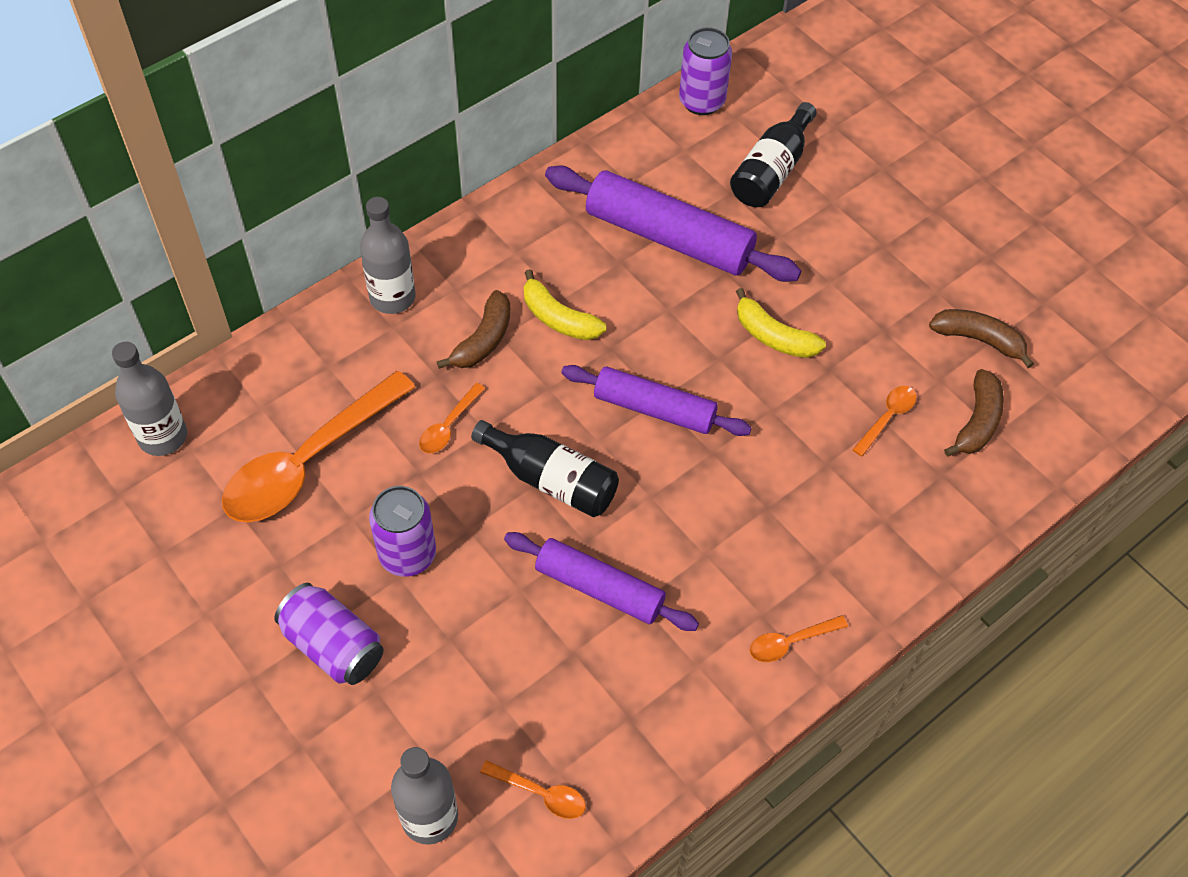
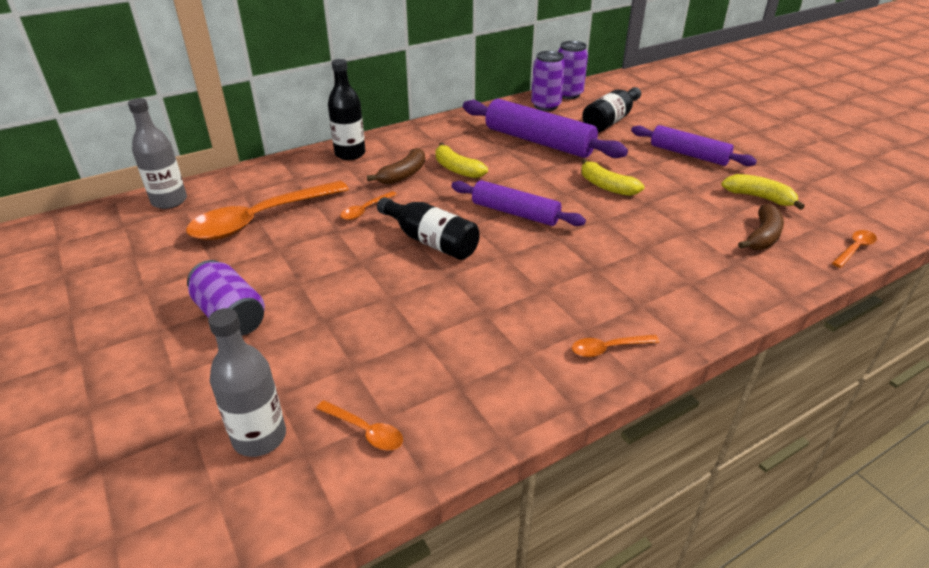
camera: 10 degrees right, 20 degrees down
(392, 297) = (350, 154): grey bottle -> black bottle
(407, 555) = (310, 271): purple can -> purple can (546, 106)
(599, 588) = (452, 302): purple rolling pin -> purple rolling pin (689, 154)
(887, 418) = (691, 229): orange spoon -> orange spoon (854, 249)
(979, 340) = (759, 197): brown banana -> yellow banana

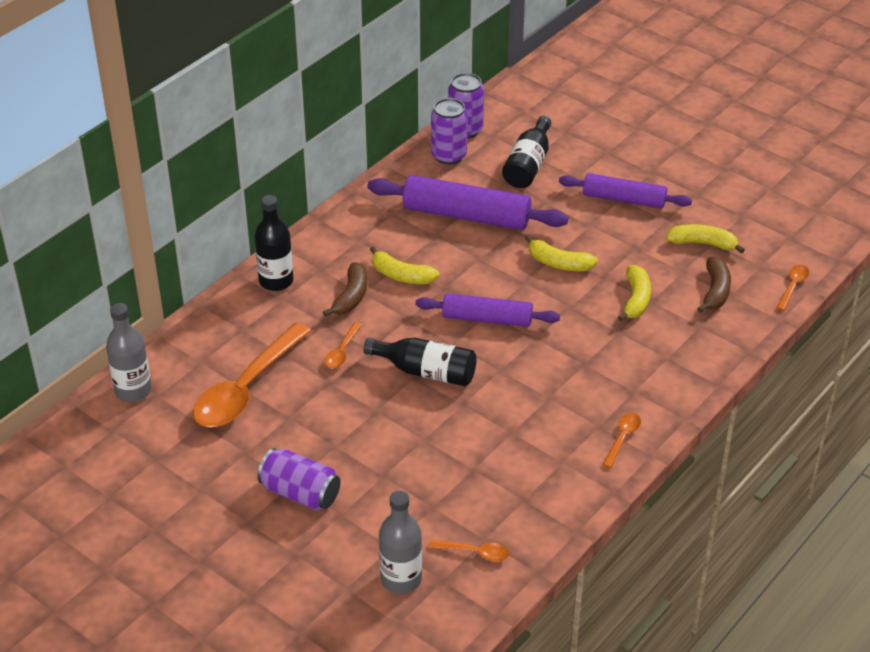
camera: 20 degrees left, 5 degrees up
(608, 349) = (622, 438): orange spoon -> orange spoon turned 150 degrees clockwise
(673, 227) = (636, 300): none -> yellow banana

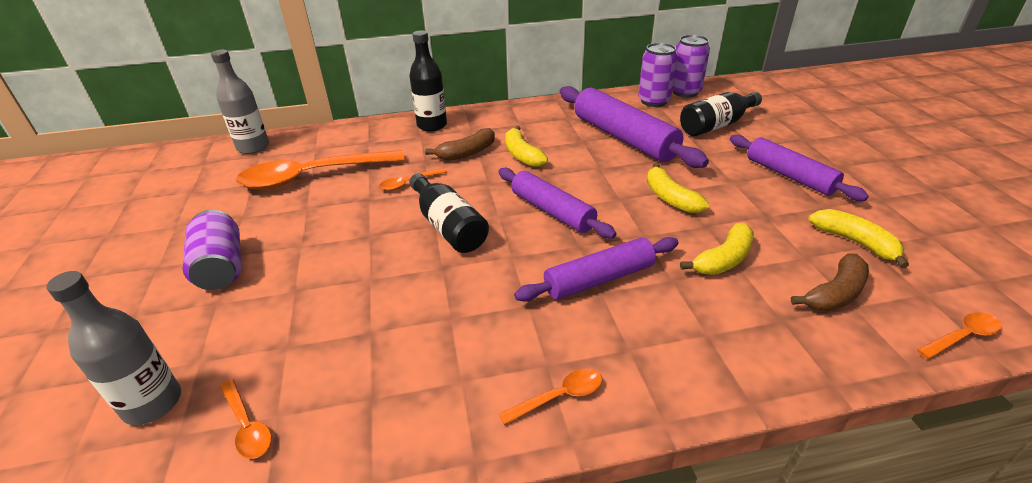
camera: 40 degrees right, 5 degrees down
(573, 356) = (599, 279): none -> purple rolling pin

